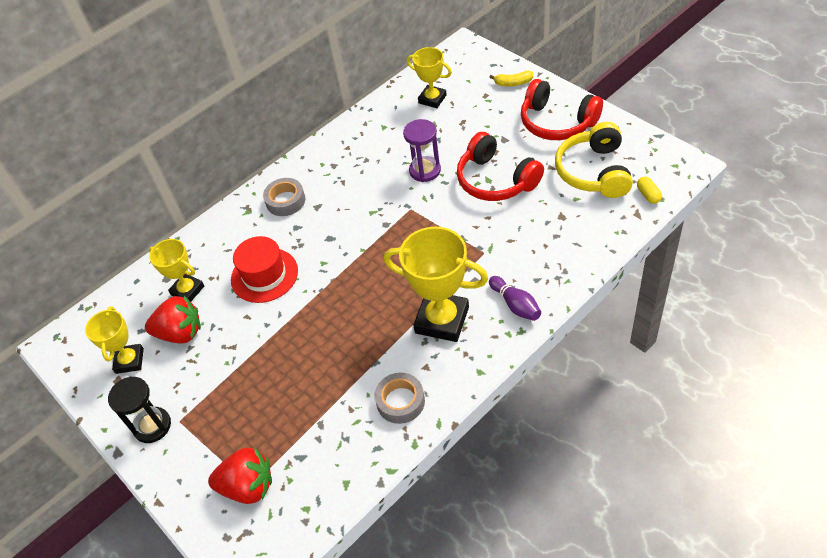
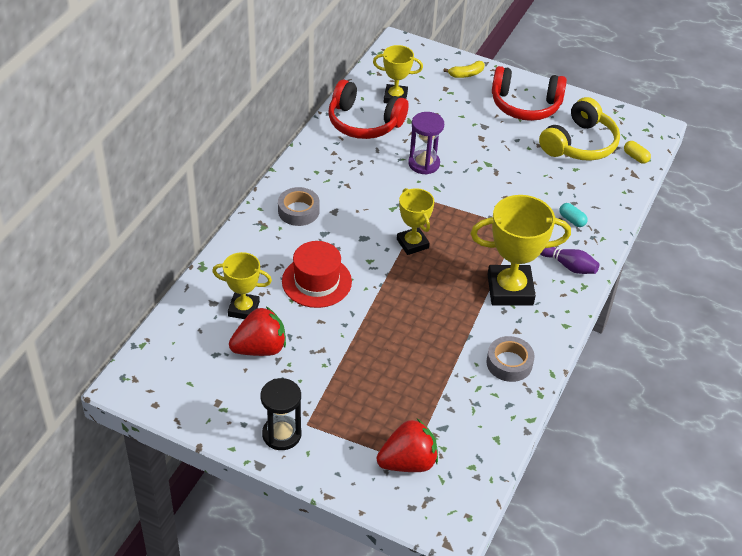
camera: 30 degrees left, 5 degrees down
(129, 361) = (221, 383): yellow trophy -> yellow trophy (412, 243)
(495, 180) = (495, 163): red headphones -> red headphones (364, 123)
(544, 254) = (572, 220): none -> turquoise capsule
(594, 172) = (579, 144): yellow headphones -> yellow headphones turned 120 degrees counterclockwise

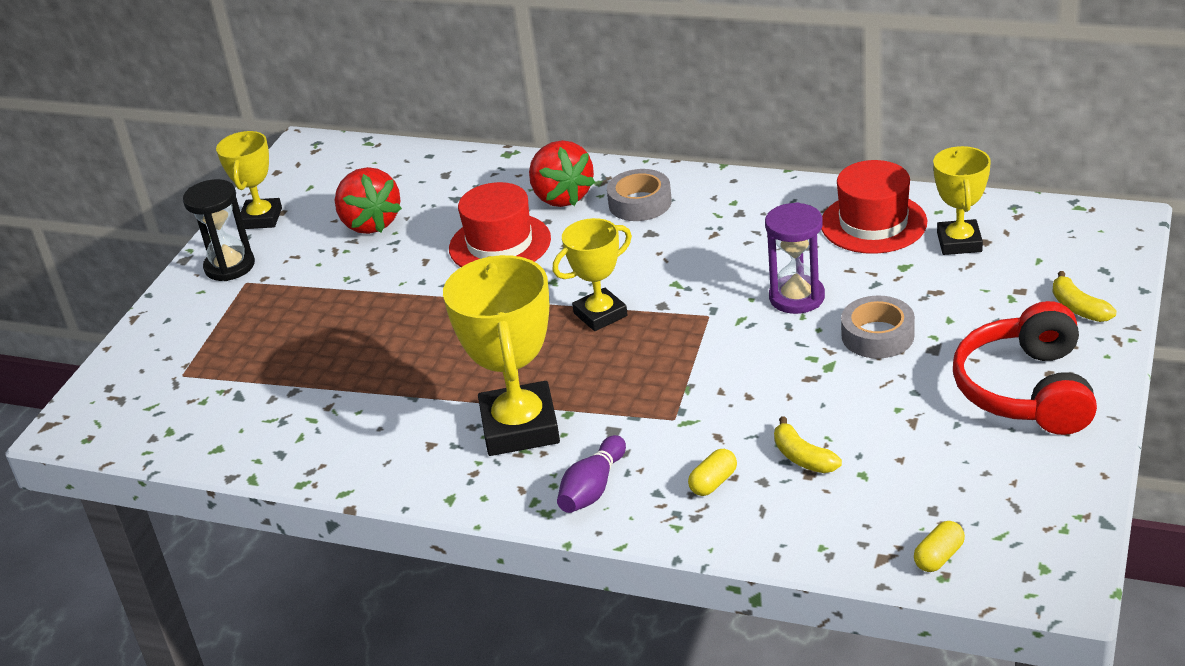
camera: 90 degrees right, 10 degrees down
(243, 309) = (437, 198): yellow trophy -> yellow trophy (261, 218)
(364, 123) = (873, 223): red headphones -> red hat
(408, 462) = (180, 373): red strawberry -> red strawberry (561, 197)
(509, 363) = (361, 444): grey tape -> grey tape (877, 335)
(559, 186) = (803, 457): none -> yellow banana
(572, 220) = (713, 482): turquoise capsule -> yellow capsule
(579, 144) = (942, 473): yellow headphones -> none

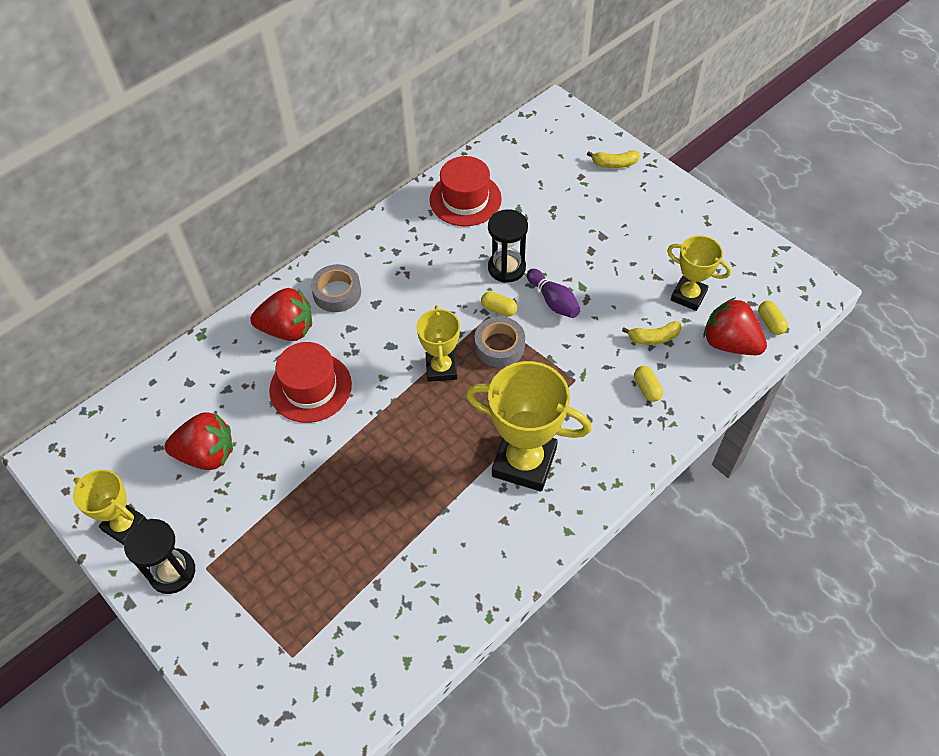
camera: 65 degrees left, 20 degrees up
(593, 488) = (611, 449): purple bowling pin -> purple bowling pin (553, 301)
(726, 318) = (499, 309): none -> yellow capsule
(797, 297) = (506, 268): purple hourglass -> black hourglass
(861, 530) = (729, 343): none -> red strawberry
(877, 335) = (572, 252): grey tape -> grey tape (499, 346)
(959, 242) = (517, 175): yellow trophy -> yellow trophy (688, 296)
(1026, 390) = (665, 220): red headphones -> none

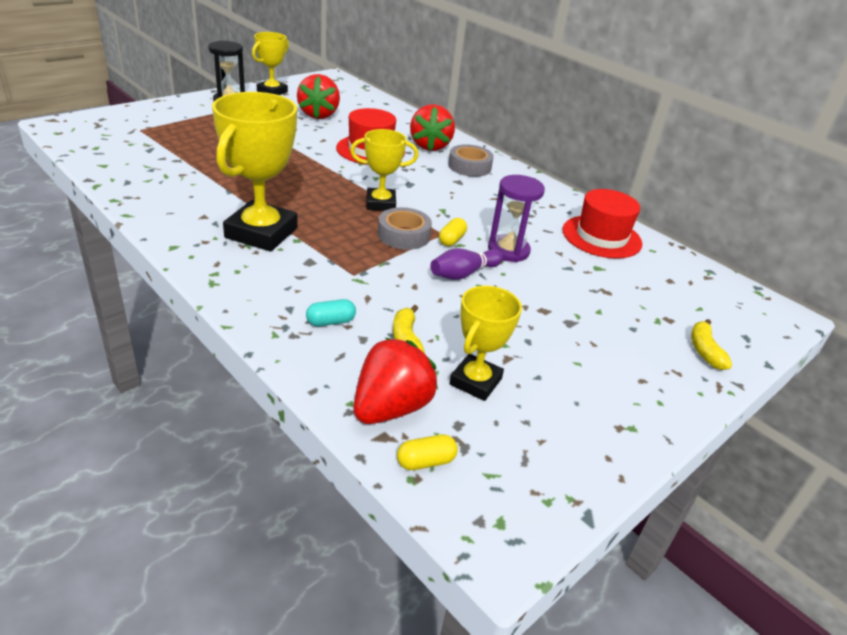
camera: 85 degrees right, 20 degrees down
(506, 268) = (508, 250): black hourglass -> purple hourglass
(647, 388) = (330, 322): yellow capsule -> turquoise capsule

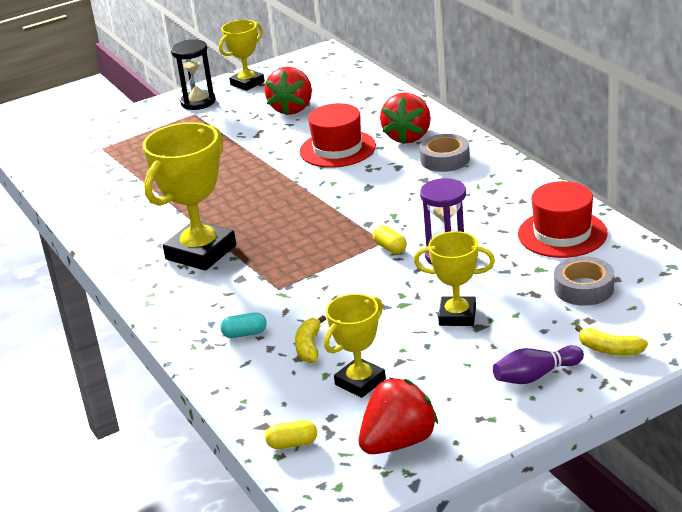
camera: 20 degrees right, 5 degrees down
(380, 203) = (328, 212): yellow trophy -> yellow trophy (457, 316)
(391, 407) = (277, 404): red strawberry -> red strawberry (398, 442)
(403, 235) = (341, 246): grey tape -> grey tape (584, 288)
(451, 240) = (390, 248): yellow capsule -> yellow capsule turned 75 degrees counterclockwise
(463, 274) = (388, 283): purple bowling pin -> purple bowling pin (535, 376)
(704, 351) = (609, 350): yellow banana -> yellow banana turned 75 degrees counterclockwise

